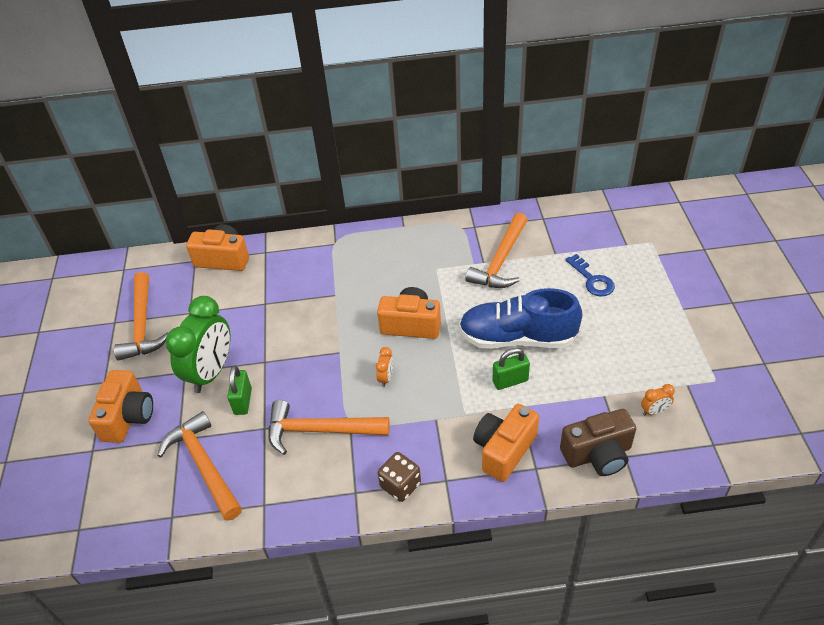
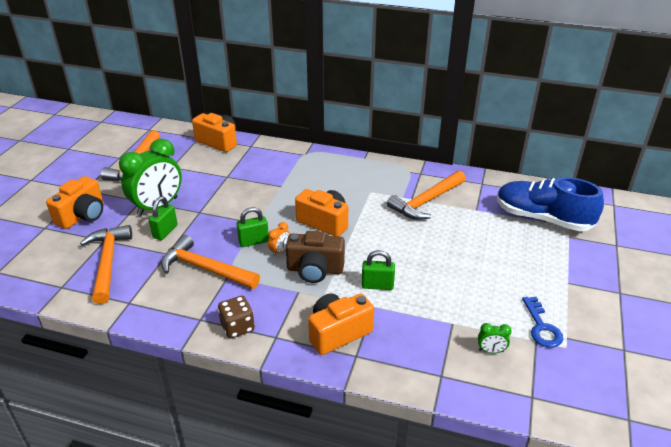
camera: 20 degrees right, 10 degrees down
(351, 377) = (253, 241): none -> green padlock
(517, 338) = (404, 258): blue shoe -> blue shoe (542, 218)
(592, 279) = (497, 237): blue key -> blue key (541, 327)
(598, 454) = (417, 365): brown camera -> brown camera (315, 270)
(654, 411) = (491, 351): orange clock -> green clock

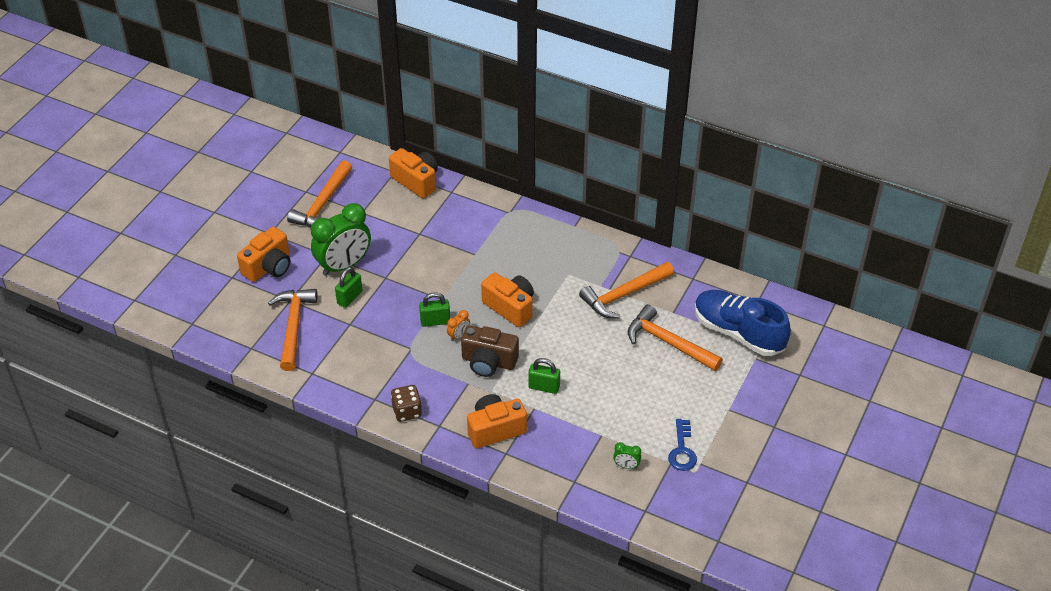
camera: 10 degrees right, 10 degrees up
(205, 269) = (384, 346): orange hammer -> orange hammer (668, 342)

